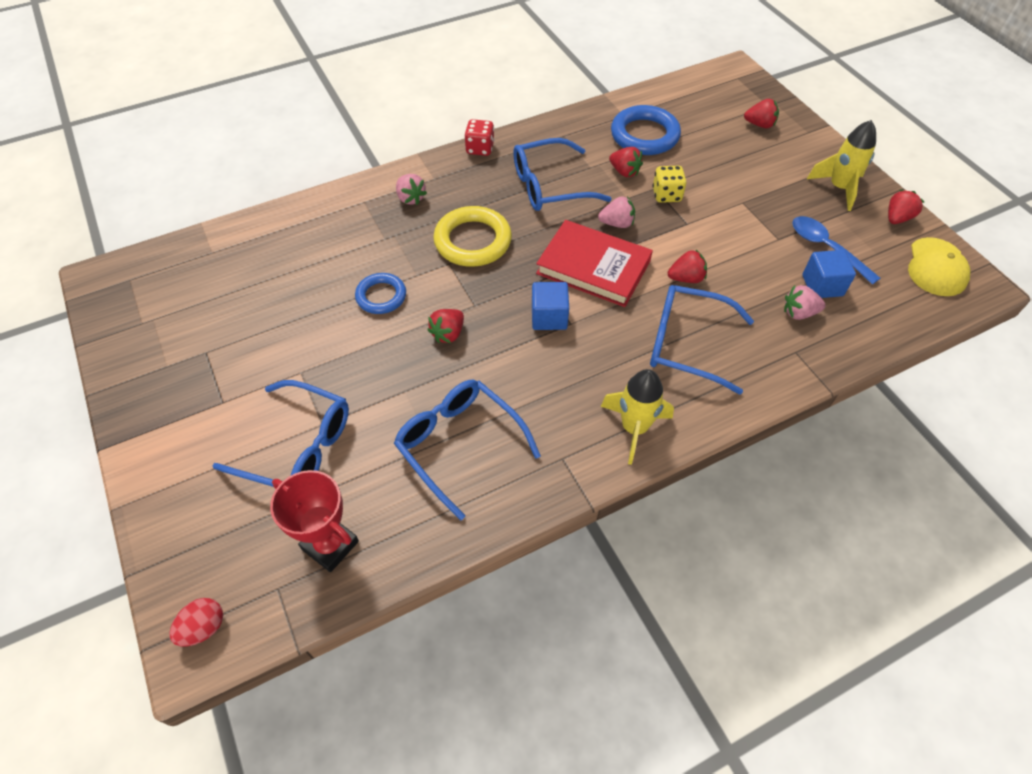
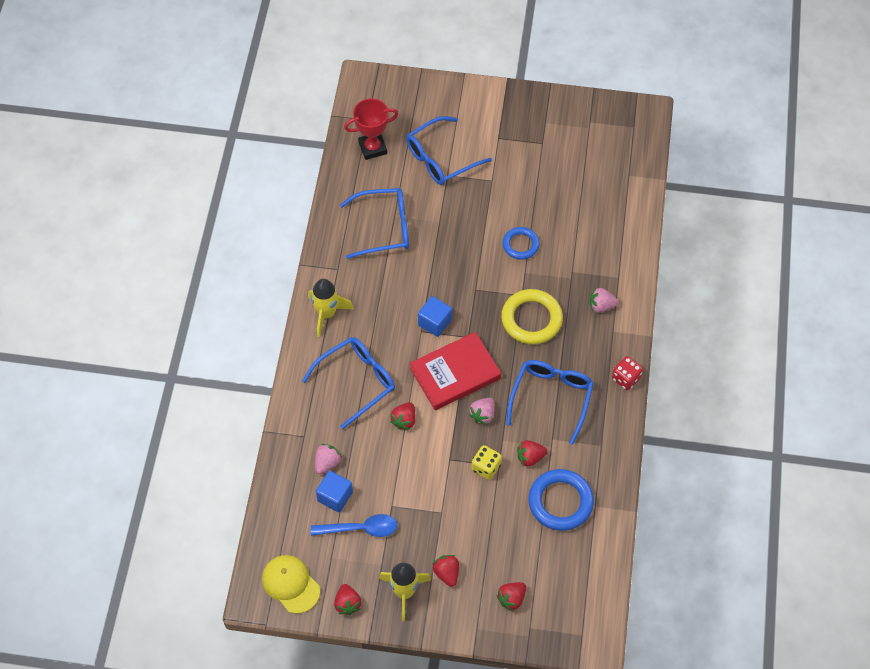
camera: 125 degrees right, 5 degrees up
(203, 627) = (371, 87): red egg -> none
(448, 333) = (463, 263): red strawberry -> red strawberry (447, 573)

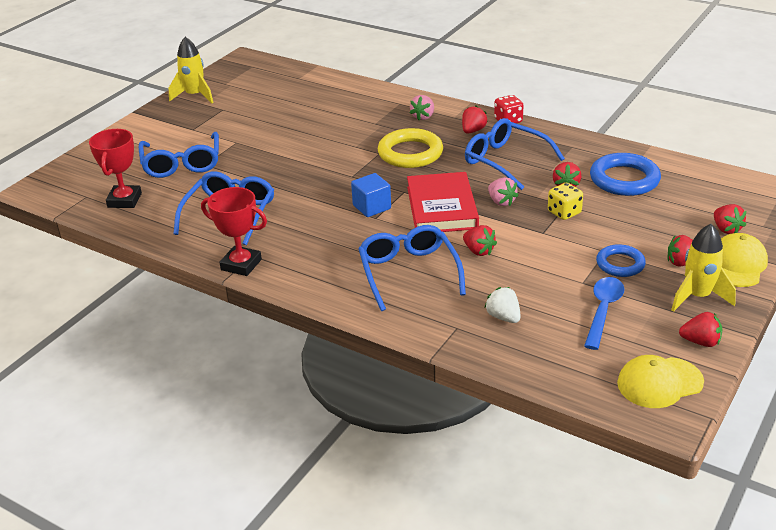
camera: 65 degrees left, 25 degrees down
(323, 267) = (241, 264): none -> red trophy
(326, 314) = (304, 275): yellow rocket -> yellow rocket (195, 96)
(327, 463) = (503, 317): pink strawberry -> white strawberry
(335, 496) = (551, 321): blue cube -> none
(461, 615) = (737, 264): none -> yellow cap
(520, 245) = (323, 142): blue ring -> blue ring (620, 264)
(594, 355) = (473, 131): none -> red strawberry

